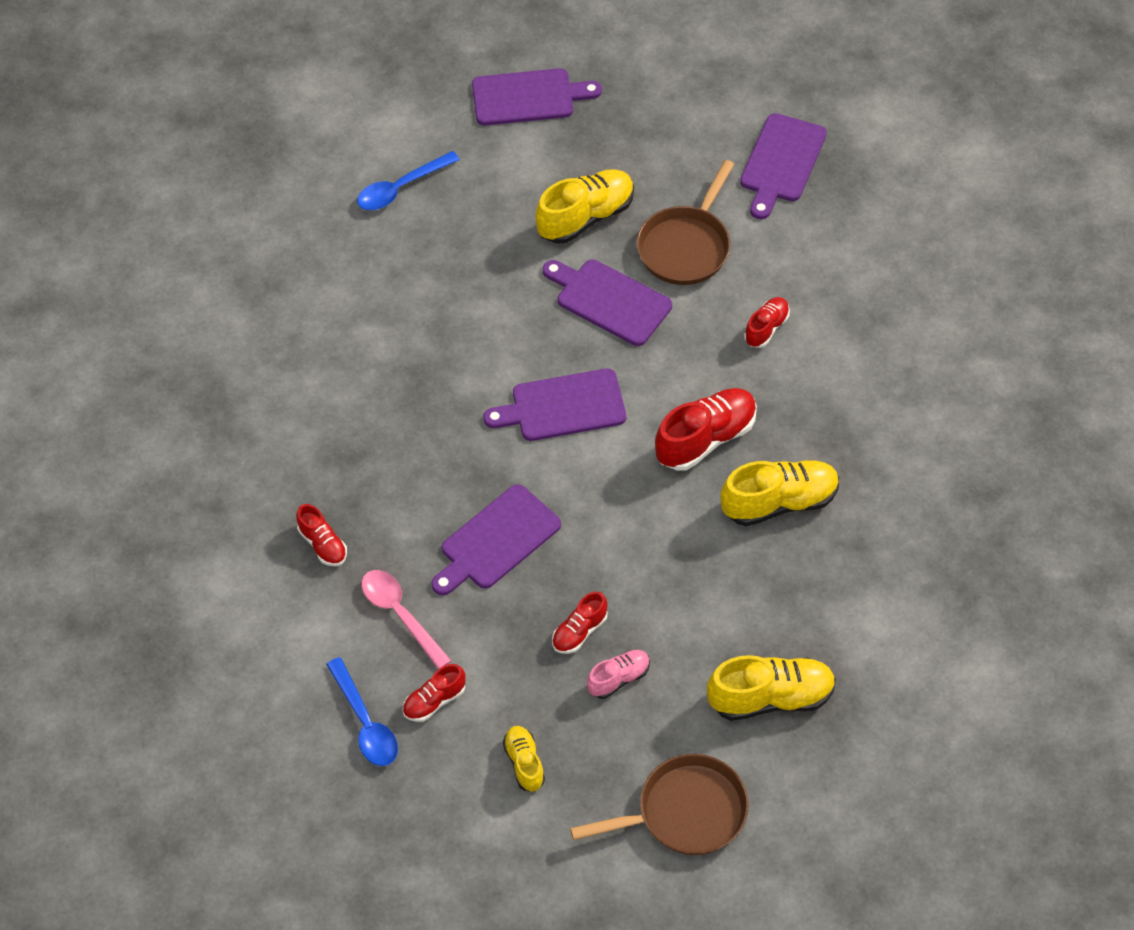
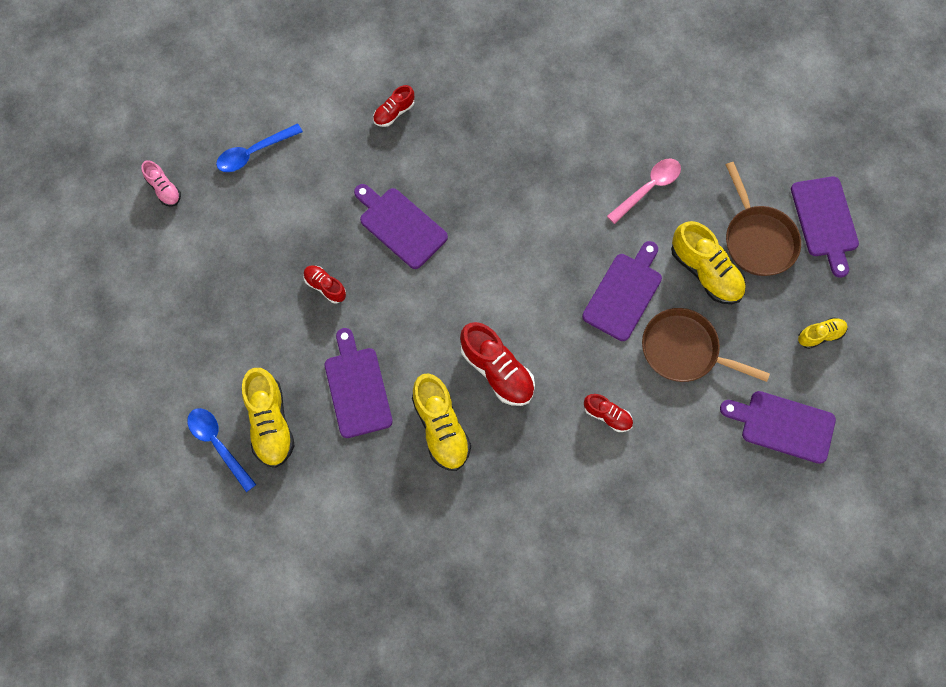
camera: 85 degrees right, 15 degrees up
(400, 188) = (718, 134): blue spoon -> blue spoon (218, 444)
(400, 614) = (338, 167): pink spoon -> pink spoon (649, 188)
(434, 701) = (270, 194): red shoe -> none
(524, 763) = (221, 256): yellow shoe -> yellow shoe (820, 335)
(563, 406) = (521, 264): purple cutting board -> purple cutting board (357, 388)
(619, 678) = (287, 315): pink shoe -> pink shoe (164, 189)
(684, 812) = (180, 364): brown pan -> brown pan (757, 239)

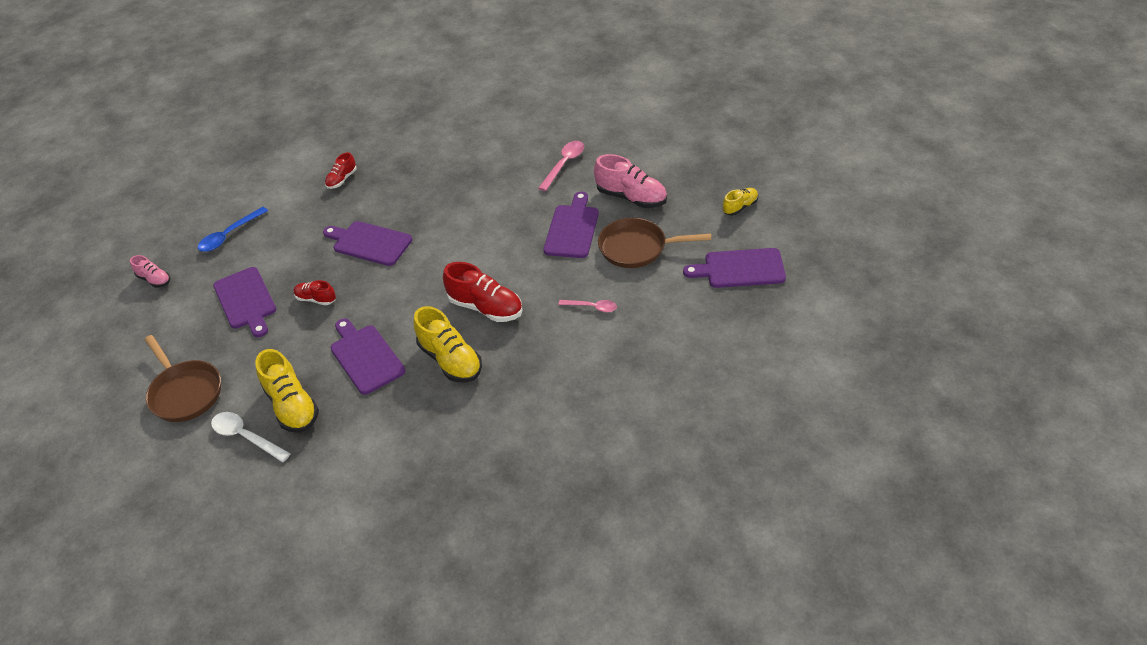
camera: 15 degrees left, 25 degrees down
(218, 444) = (246, 436): blue spoon -> white spoon
(607, 415) = (592, 307): red shoe -> pink spoon
(705, 272) = (631, 197): yellow shoe -> pink shoe
(757, 239) = (663, 168): brown pan -> brown pan (185, 392)
(825, 221) = (708, 143): purple cutting board -> purple cutting board (246, 300)

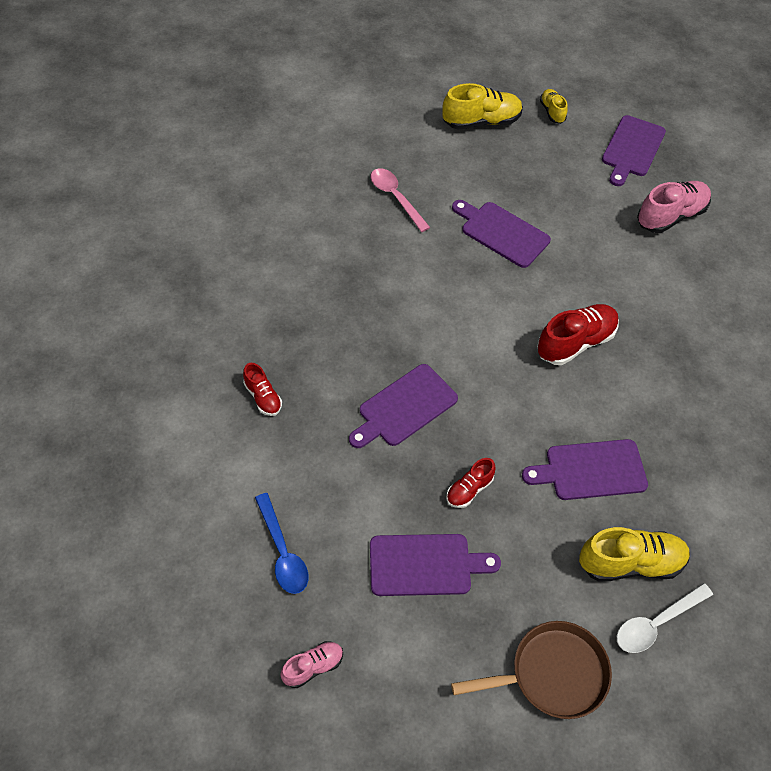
camera: 70 degrees left, 10 degrees up
(450, 360) = (635, 398): yellow shoe -> yellow shoe (481, 121)
(592, 307) = (622, 264): pink spoon -> none
(631, 197) = (486, 173): pink shoe -> pink shoe (670, 216)
(637, 248) = (561, 200): brown pan -> none

